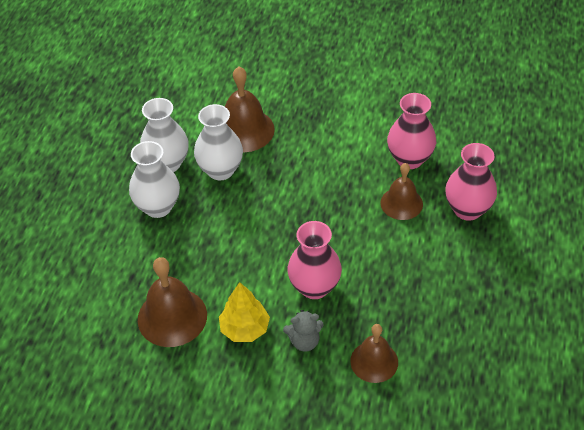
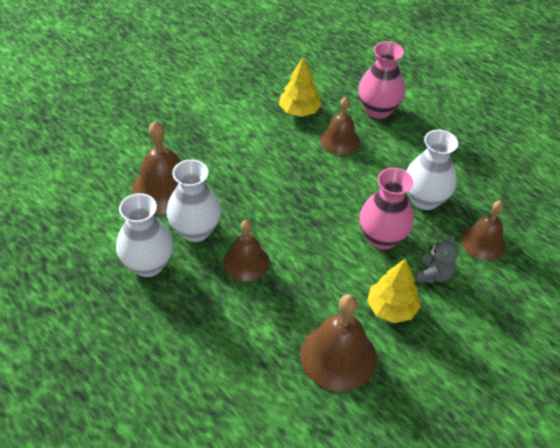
camera: 60 degrees left, 0 degrees up
(158, 207) = (195, 299): white vase -> white vase (424, 199)
(215, 215) = (246, 262): none -> brown bell
(409, 159) = (299, 111): pink vase -> yellow tree

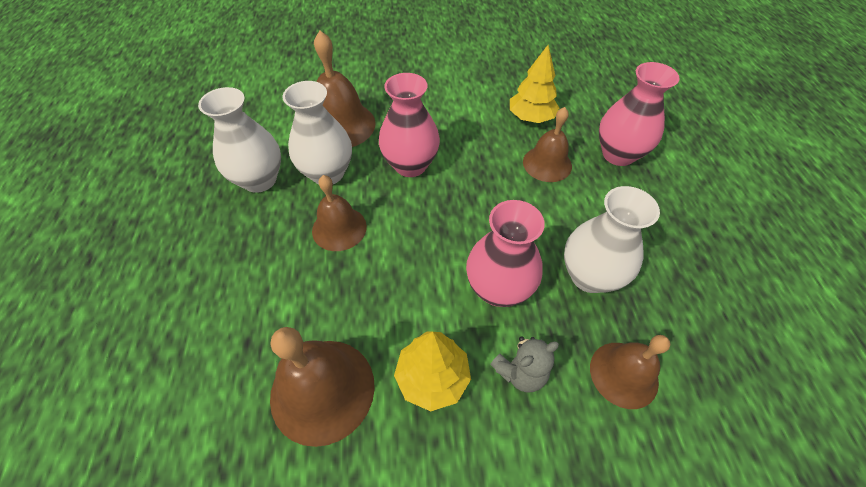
camera: 40 degrees right, 5 degrees up
(250, 191) = (410, 165): none -> pink vase

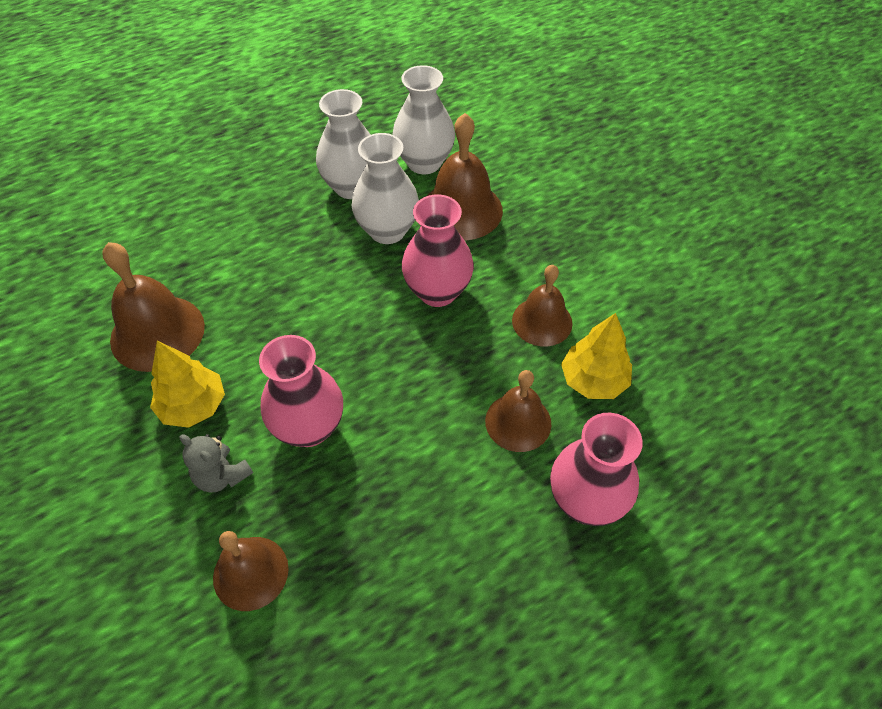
camera: 65 degrees right, 0 degrees up
(339, 228) = (323, 270): brown bell -> brown bell (542, 321)
(589, 276) = (363, 511): white vase -> white vase (424, 163)

